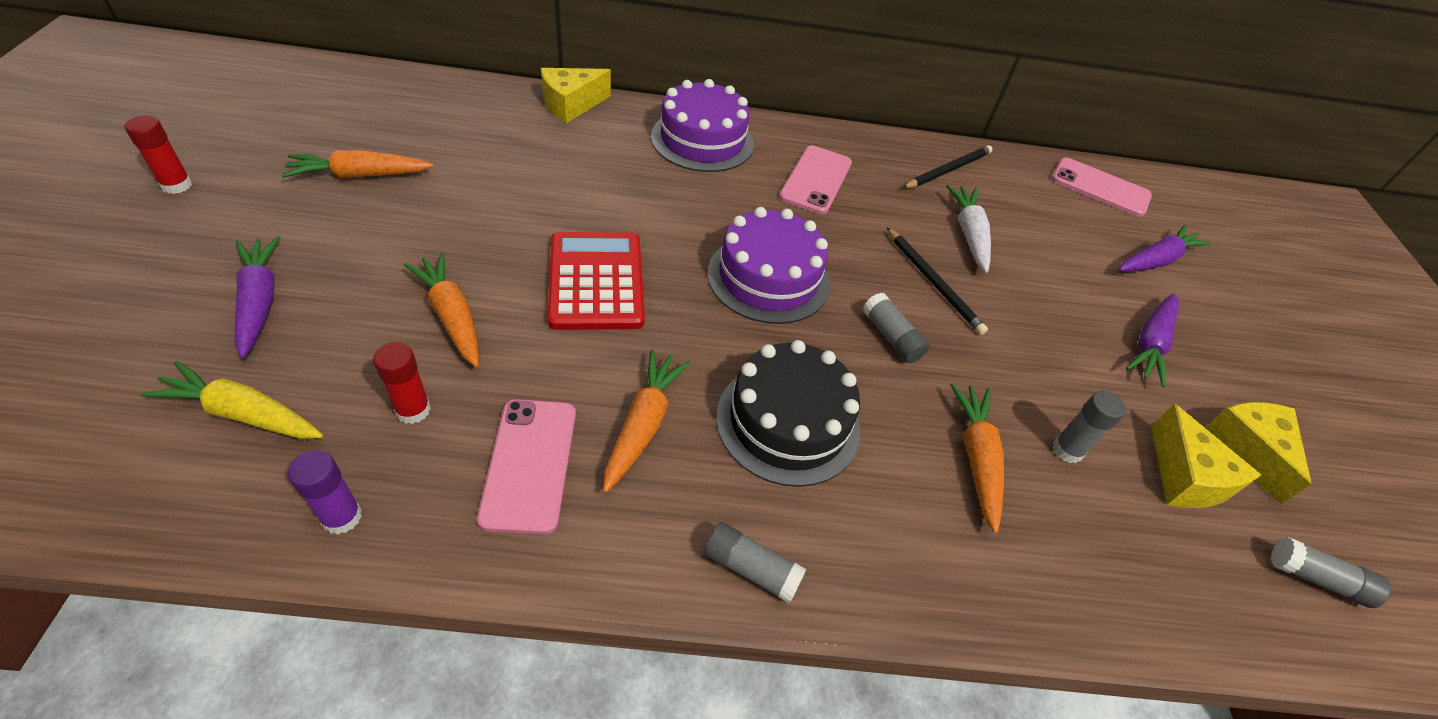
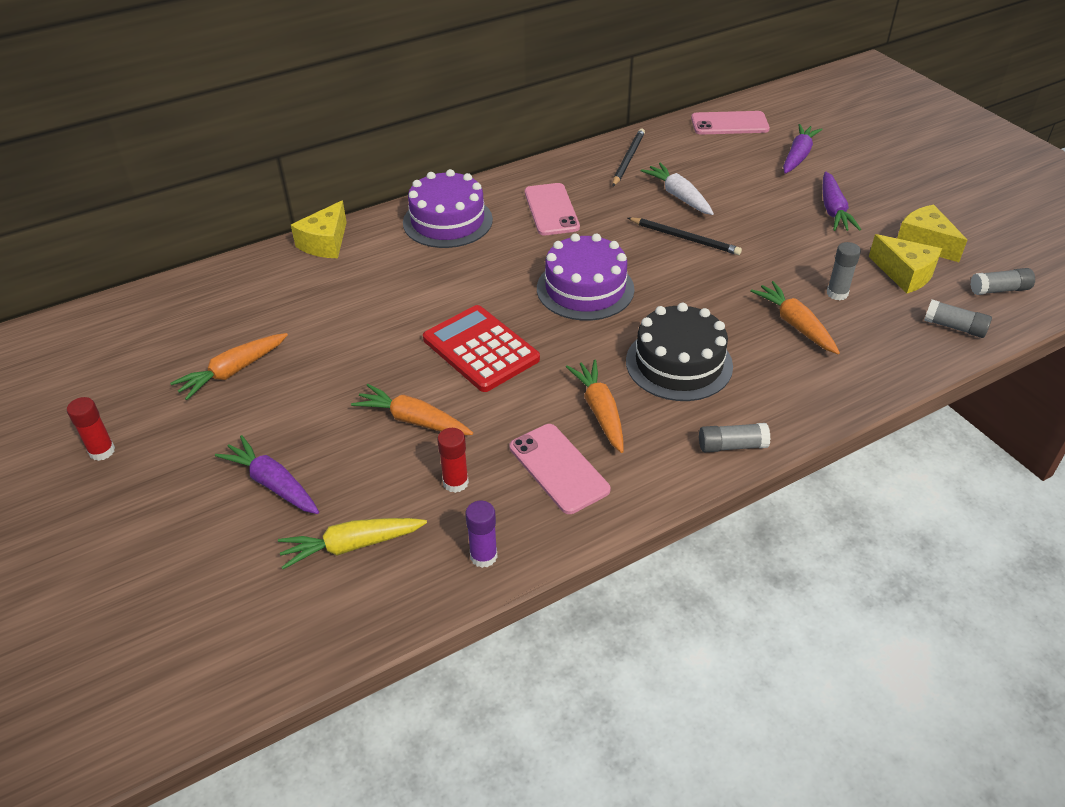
camera: 25 degrees left, 5 degrees down
(891, 337) = (690, 284): grey glue stick -> grey glue stick (954, 327)

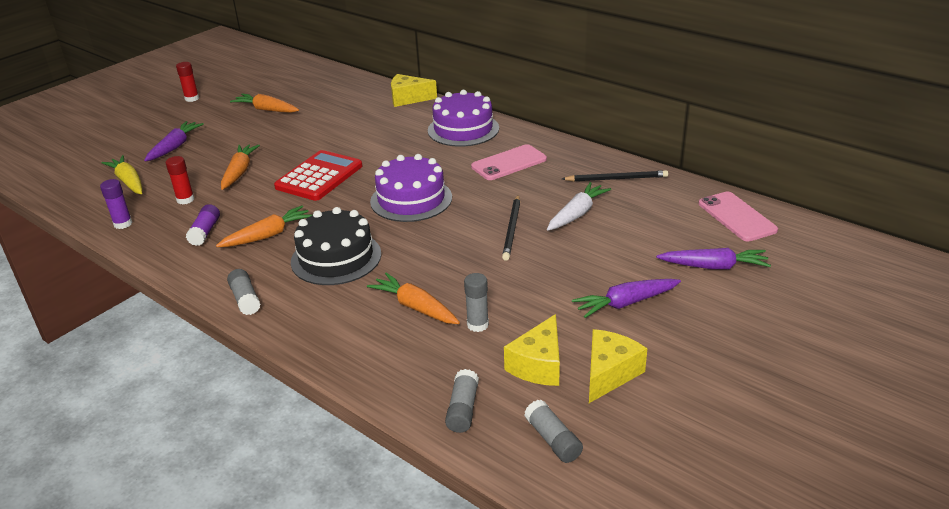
camera: 70 degrees right, 10 degrees down
(558, 468) = (205, 232): pink phone -> purple glue stick
(795, 325) = (415, 307): orange carrot -> orange carrot turned 90 degrees counterclockwise

